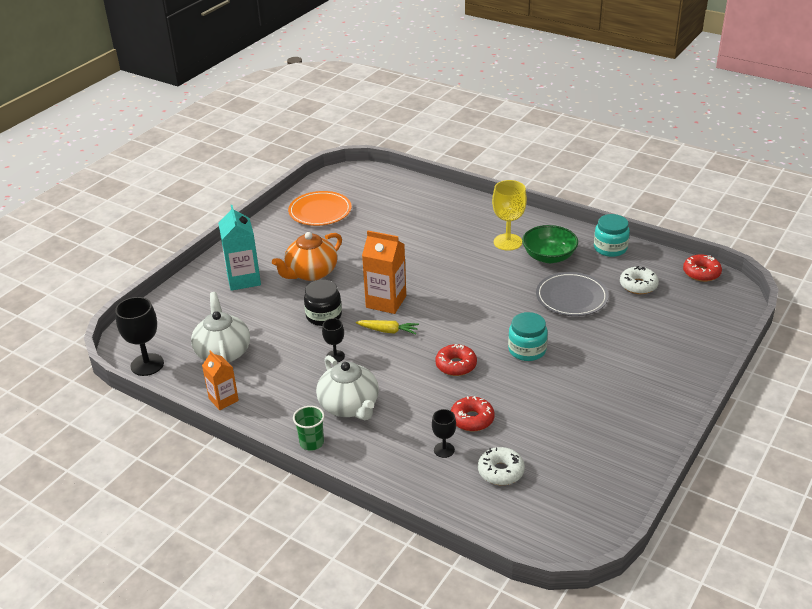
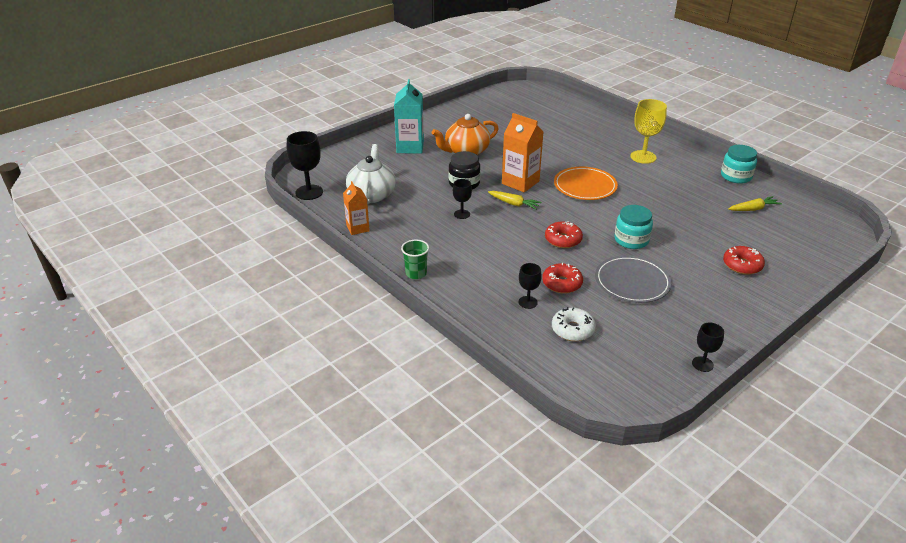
camera: 15 degrees right, 0 degrees up
(320, 211) = (491, 110): orange plate -> orange plate (585, 186)
(349, 406) = (459, 253): white teapot -> none
(549, 257) = (676, 173): green bowl -> none
(571, 297) = (687, 207): grey plate -> grey plate (632, 282)
(638, 285) = (753, 209): white donut -> yellow carrot
(639, 479) = (702, 364): none -> black goblet
(701, 273) = (818, 210): red donut -> red donut (742, 265)

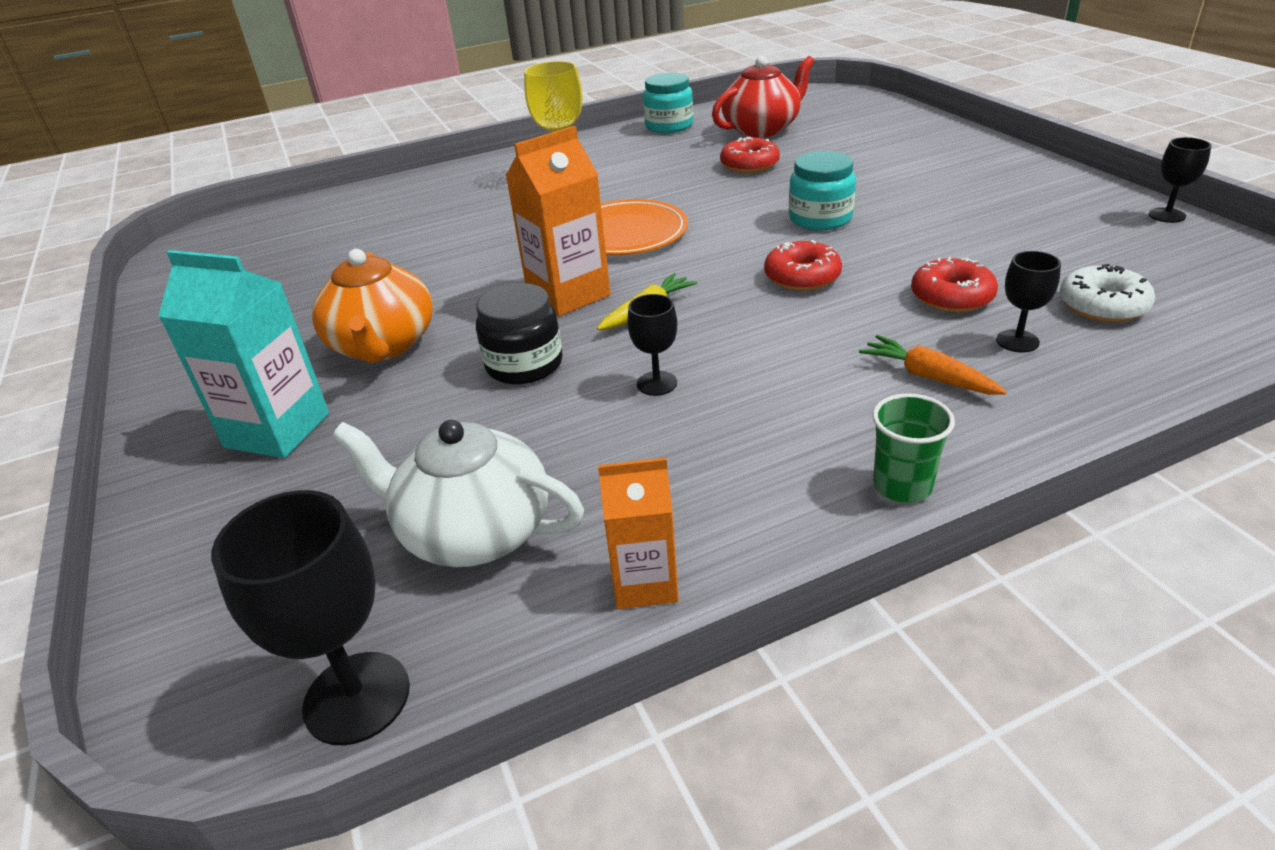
camera: 70 degrees left, 0 degrees up
(489, 278) = (928, 377): none -> orange carrot
(632, 282) = (948, 235): grey plate -> none
(742, 265) = (907, 155): red donut -> red donut (749, 165)
(753, 209) = (762, 129): yellow carrot -> red teapot

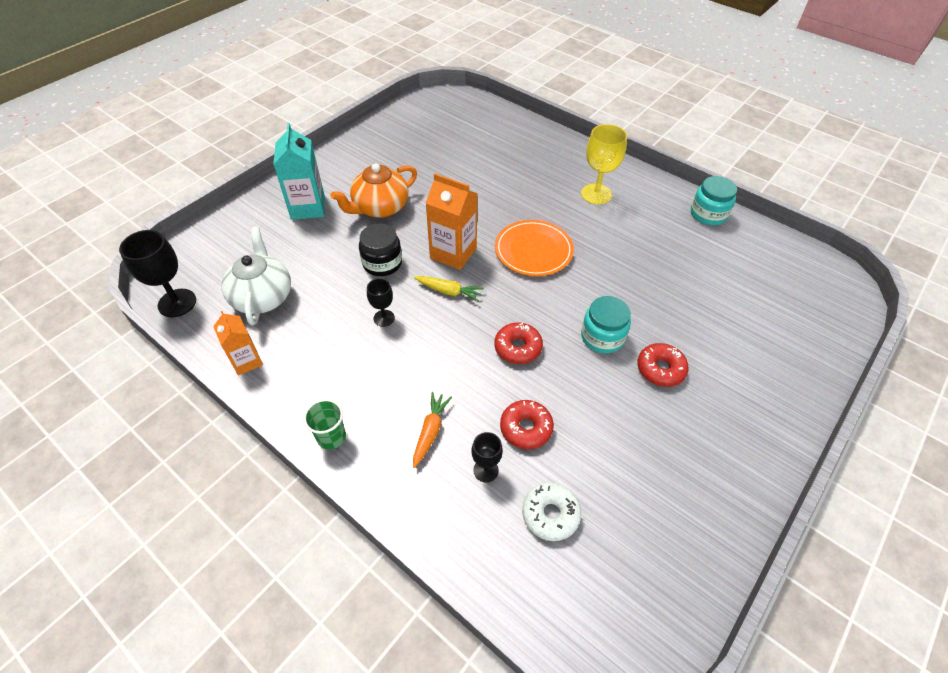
camera: 60 degrees right, 15 degrees up
(749, 165) = (666, 277): red donut -> red donut (660, 369)
(762, 129) = (737, 265): red teapot -> none
(1167, 215) = (724, 553): black goblet -> none

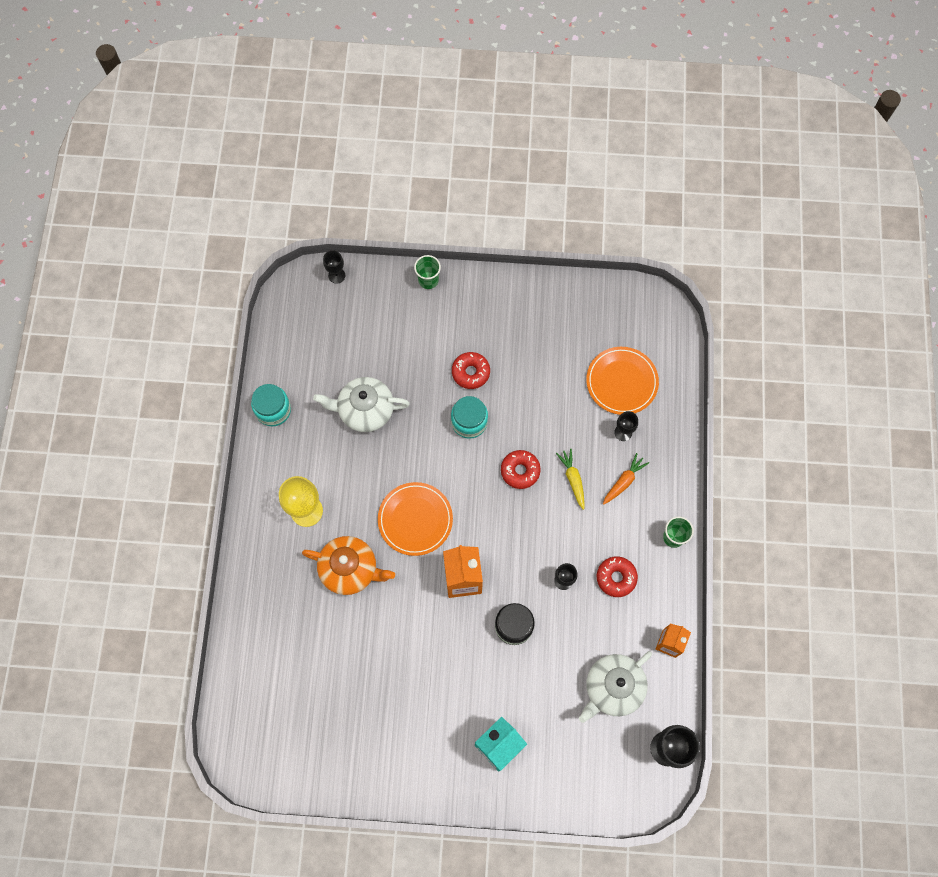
camera: 125 degrees left, 20 degrees up
(380, 207) = (454, 682): orange teapot -> orange teapot (350, 569)
(430, 431) = (624, 481): orange carrot -> orange carrot turned 150 degrees clockwise
(449, 291) = (504, 553): yellow carrot -> yellow carrot (573, 479)
(526, 428) = (578, 427): red donut -> red donut (616, 578)
(550, 514) = (621, 382): white donut -> orange plate
(669, 269) = (365, 410): none -> white teapot
(807, 395) = (428, 280): none -> green cup
(847, 320) = (336, 275): none -> black goblet

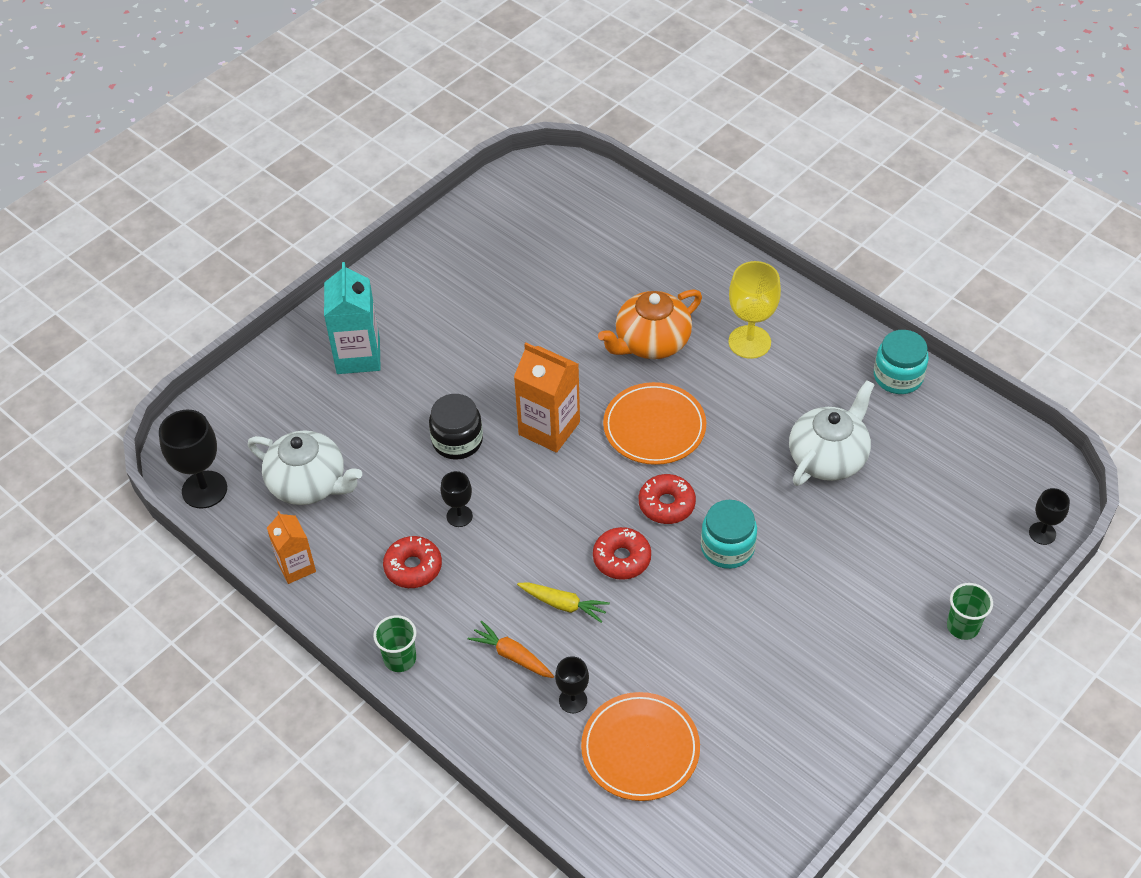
camera: 130 degrees right, 20 degrees down
(470, 372) = (792, 590): red donut -> red donut (666, 504)
(612, 688) = (309, 484): white teapot -> white teapot turned 120 degrees clockwise
(624, 481) = (512, 656): orange carrot -> orange carrot turned 135 degrees clockwise

